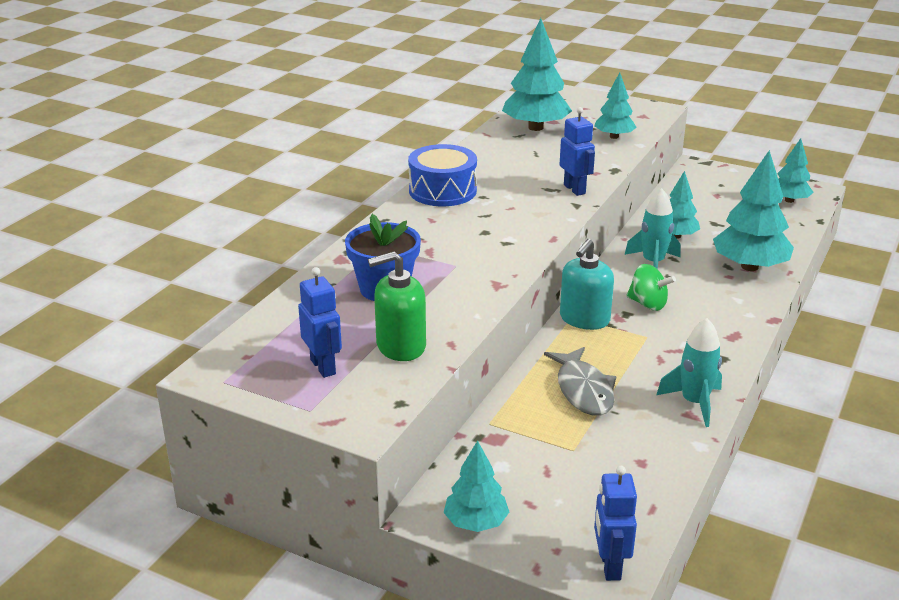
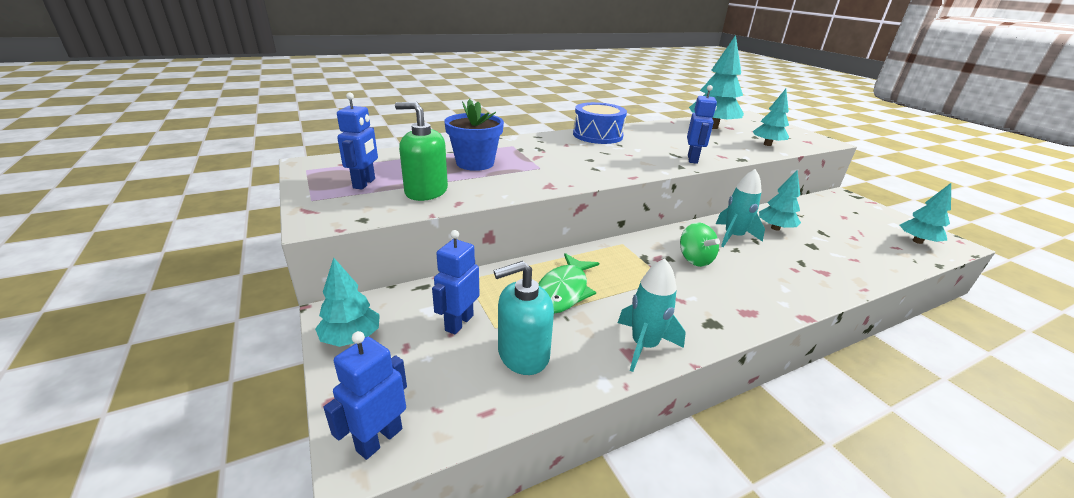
camera: 35 degrees right, 0 degrees up
(541, 462) = (459, 323): none -> blue robot
(583, 390) = (563, 291): grey fish -> green fish
(584, 319) = (629, 248): turquoise soap dispenser -> turquoise soap dispenser (523, 354)
(749, 266) = (823, 270): turquoise tree -> none

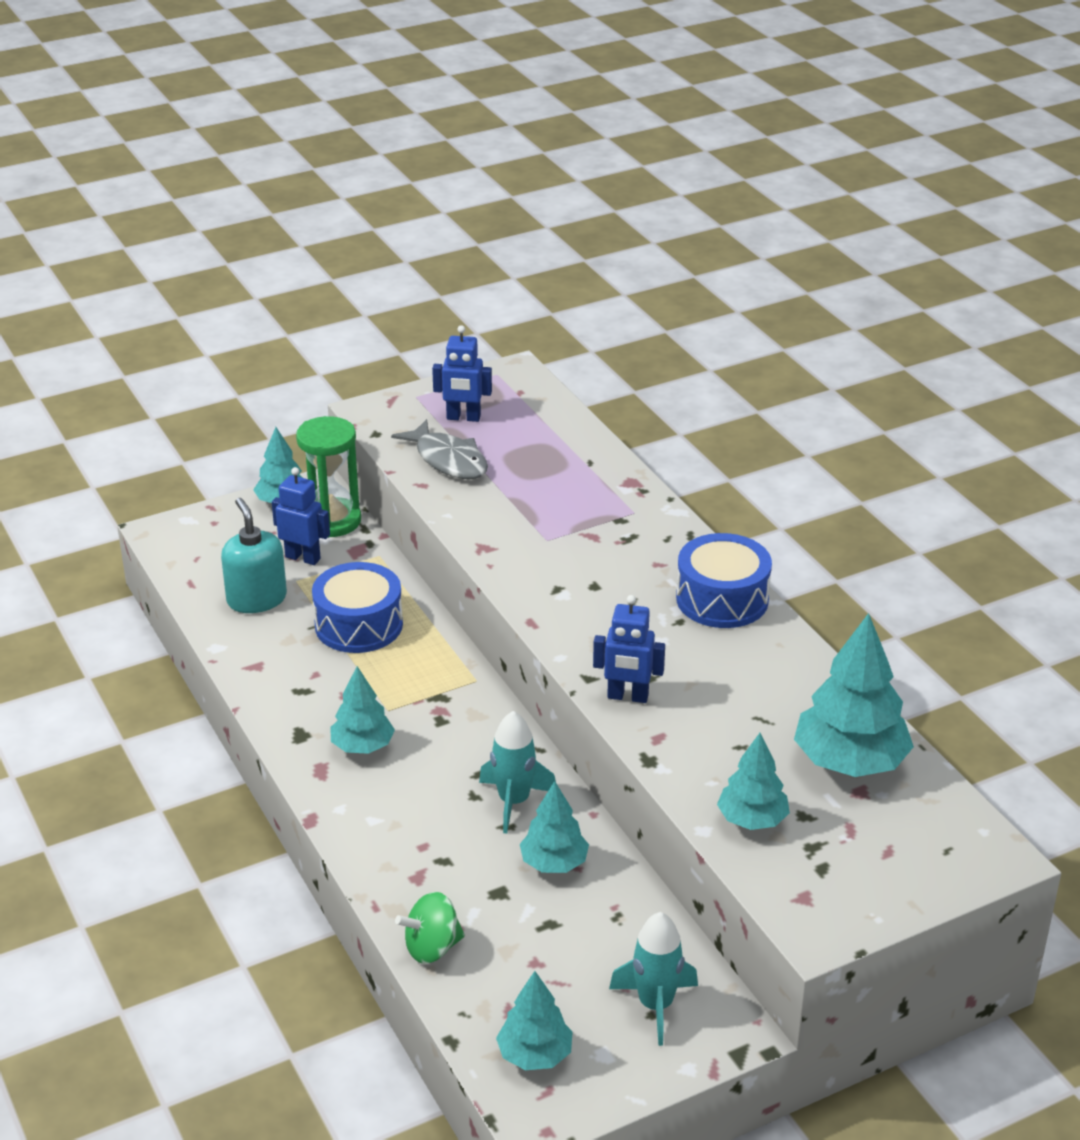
camera: 90 degrees right, 5 degrees up
(379, 439) = (171, 536): blue robot -> none
(403, 304) = (332, 521): none -> green hourglass
(426, 191) = (448, 460): green soap dispenser -> grey fish
(475, 163) = (548, 485): blue flower pot -> none
(563, 291) = (359, 625): green fish -> blue drum
(644, 345) = (265, 677): turquoise rocket -> turquoise rocket (655, 1005)
(694, 259) = (440, 745): green spinning top -> green spinning top (432, 948)
(711, 291) = (362, 746): none -> turquoise tree

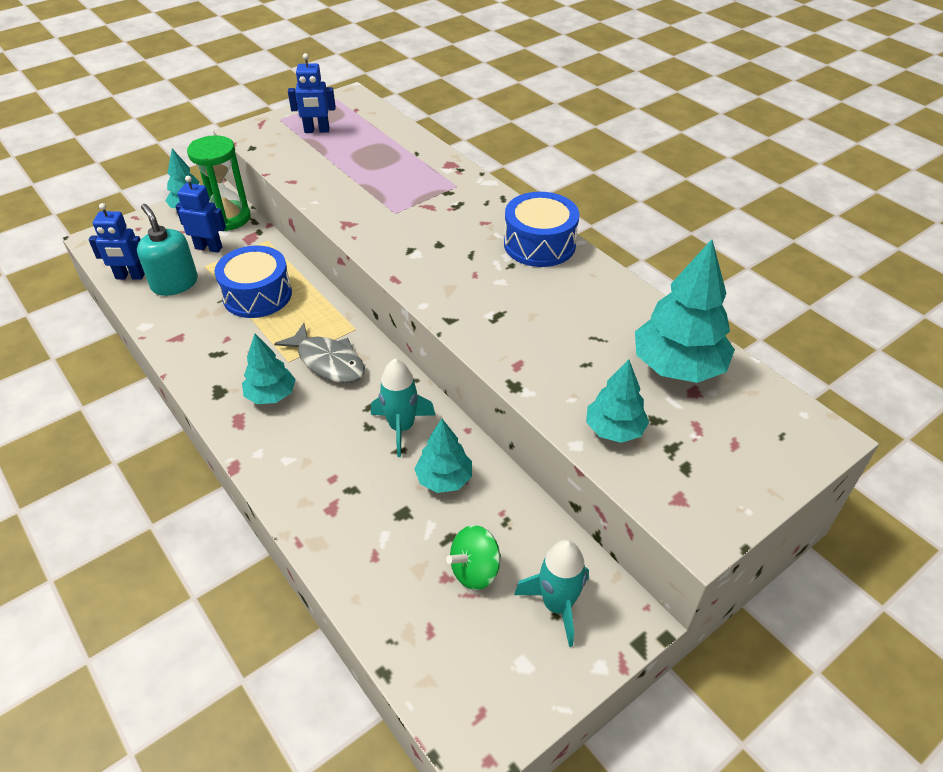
camera: 10 degrees left, 10 degrees up
(432, 948) = (353, 577): green spinning top -> green spinning top (475, 570)
(448, 460) = (309, 161): grey fish -> grey fish (328, 362)
(534, 1054) = (462, 675): turquoise tree -> none
(627, 697) = (485, 332): blue robot -> blue robot (130, 276)

